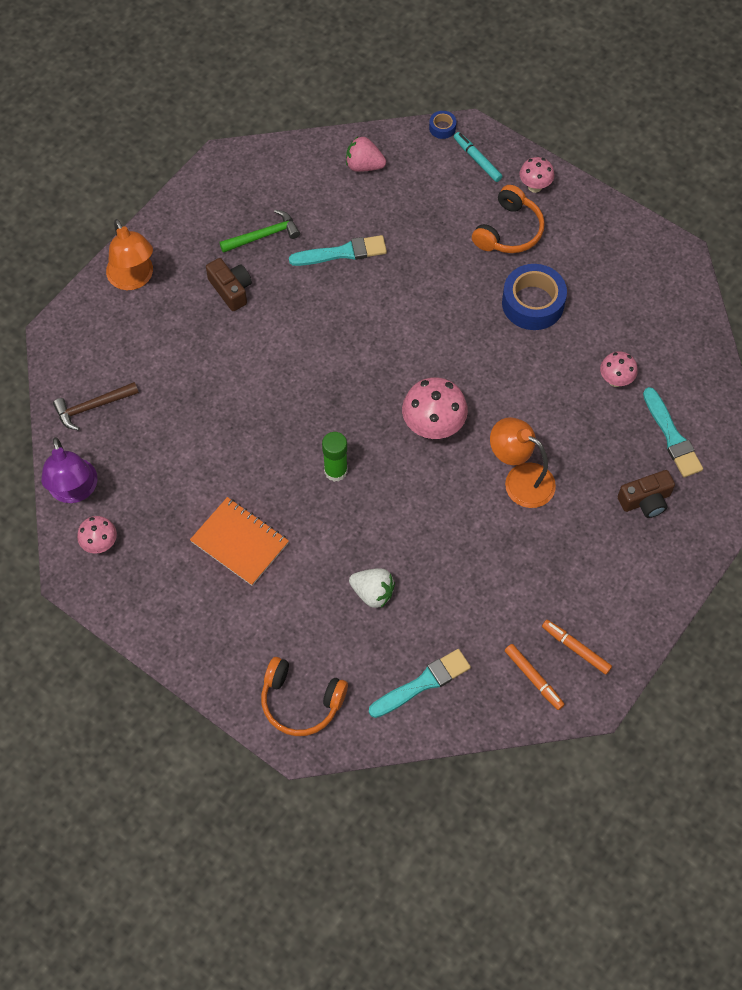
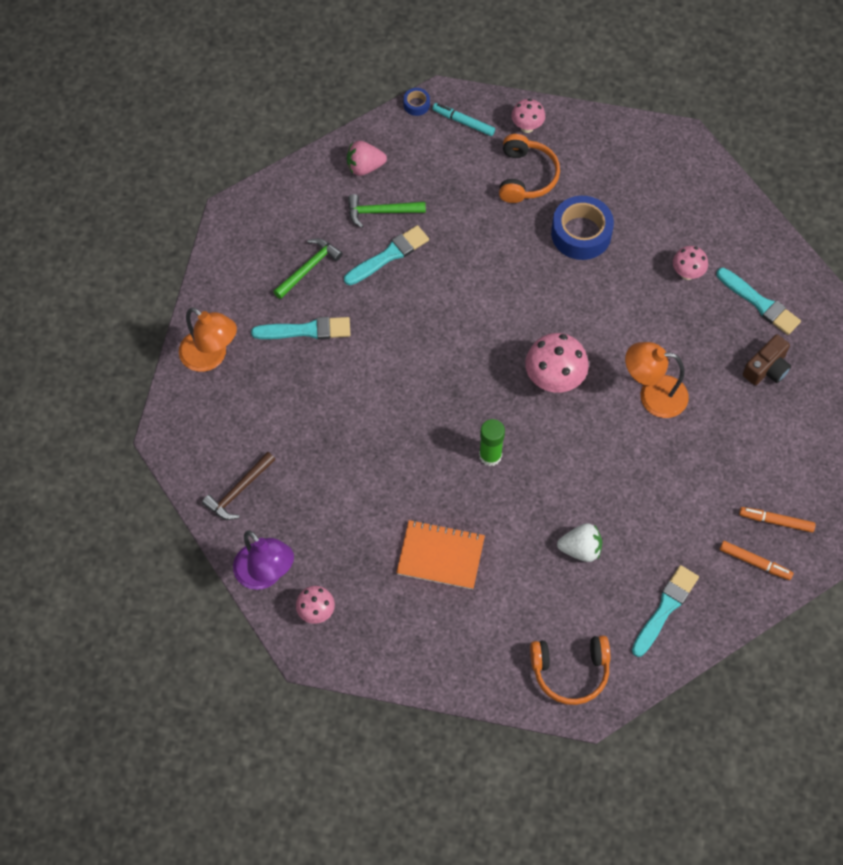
camera: 25 degrees left, 0 degrees up
(231, 289) = (306, 330): brown camera -> turquoise brush
(357, 211) = (381, 212): none -> green hammer

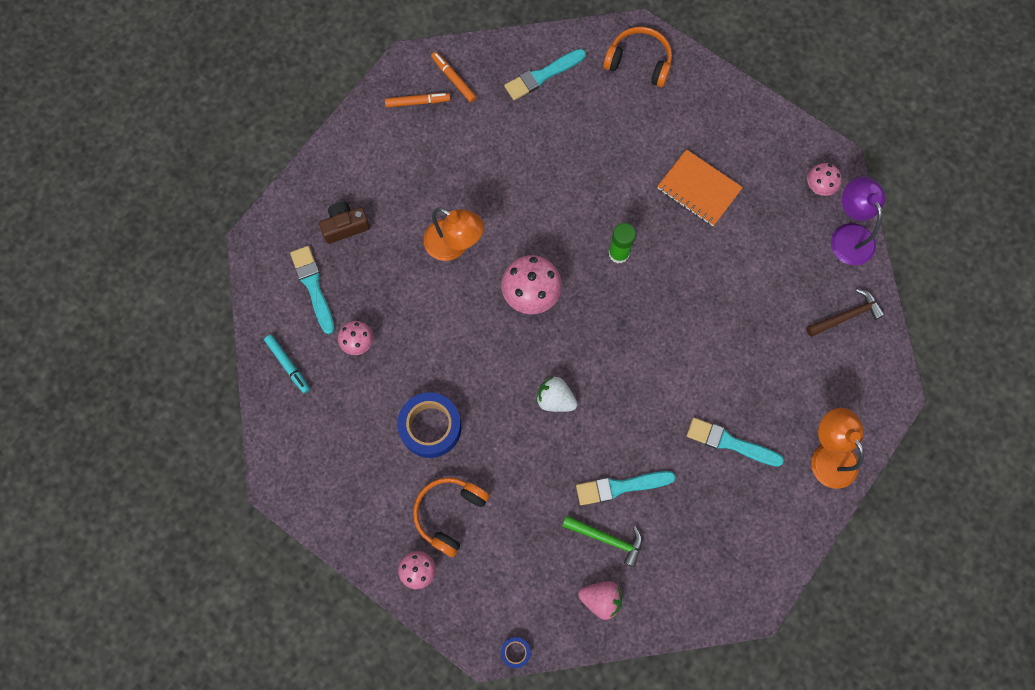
camera: 155 degrees left, 10 degrees up
(308, 268) = (702, 508): green hammer -> none
(463, 122) = (478, 607): turquoise marker -> turquoise marker (288, 365)
(580, 549) = (583, 146): white strawberry -> white strawberry (555, 399)
(776, 521) = (418, 102): orange marker -> orange marker turned 45 degrees counterclockwise

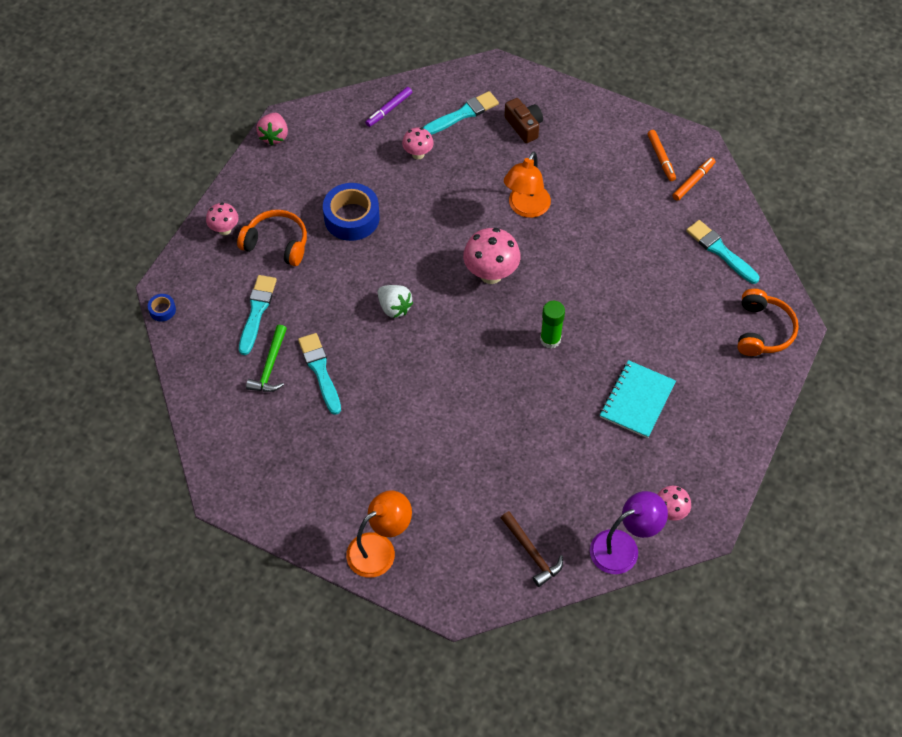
camera: 80 degrees right, 15 degrees down
(288, 365) = (389, 110): turquoise marker -> purple marker
(555, 399) = (394, 307): white strawberry -> white strawberry turned 120 degrees clockwise
(601, 599) = (215, 368): pink strawberry -> pink strawberry (274, 136)
(698, 189) = (637, 400): orange notebook -> turquoise notebook
(730, 443) = (377, 458): turquoise brush -> turquoise brush (257, 311)

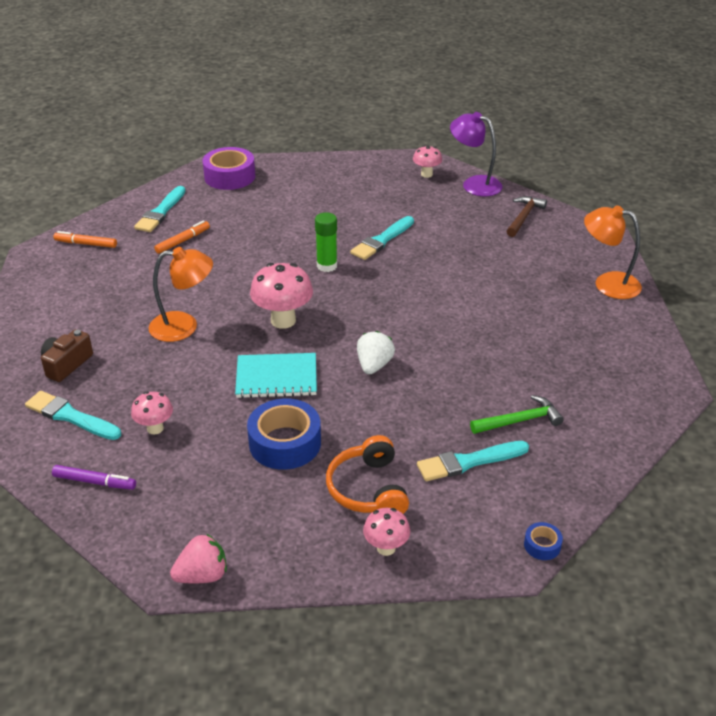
camera: 120 degrees left, 20 degrees down
(320, 371) = (489, 384): turquoise brush -> turquoise brush (382, 240)
(637, 400) = (346, 210): turquoise notebook -> turquoise notebook (276, 378)
(661, 158) = (65, 268): orange marker -> orange marker (183, 241)
(762, 330) = (230, 176): orange headphones -> purple tape

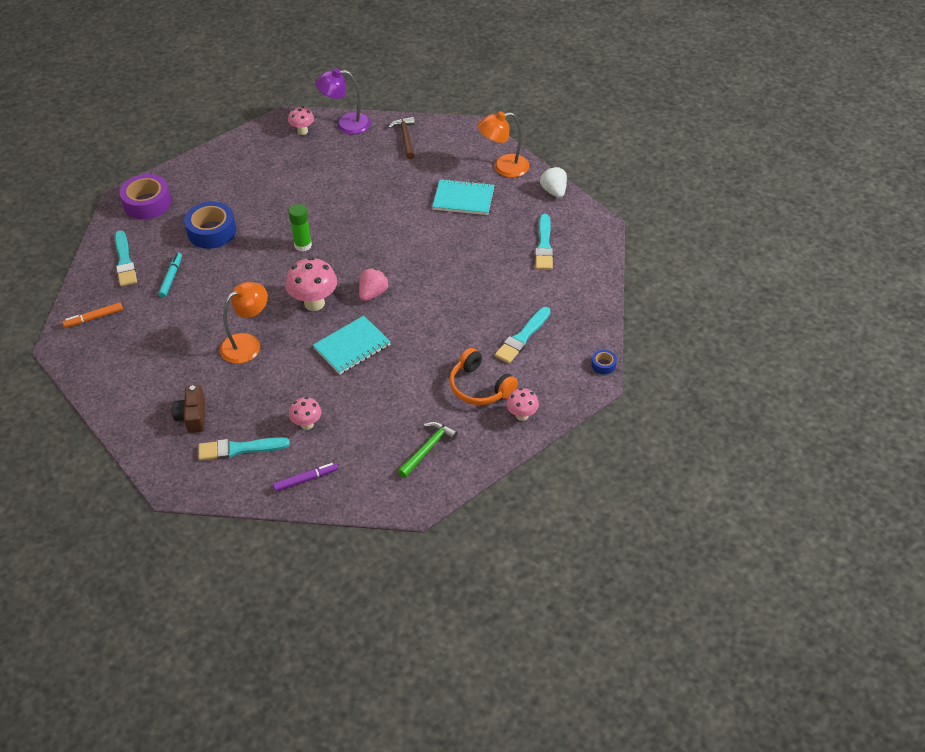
camera: 35 degrees left, 10 degrees up
(183, 241) = (171, 277): orange marker -> turquoise marker
(202, 575) = (433, 492): pink strawberry -> pink strawberry (373, 293)
(285, 443) = (402, 387): blue tape -> blue tape (212, 231)
(374, 365) = (407, 304): white strawberry -> white strawberry (554, 191)
(382, 240) = (323, 205): turquoise brush -> turquoise brush (544, 245)
(520, 421) = (529, 294): green hammer -> green hammer (428, 449)
(533, 294) = (463, 199): none -> turquoise notebook

